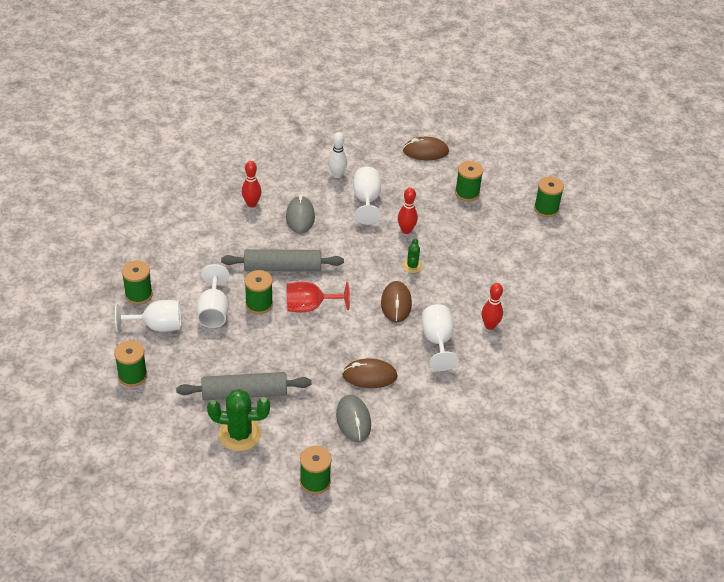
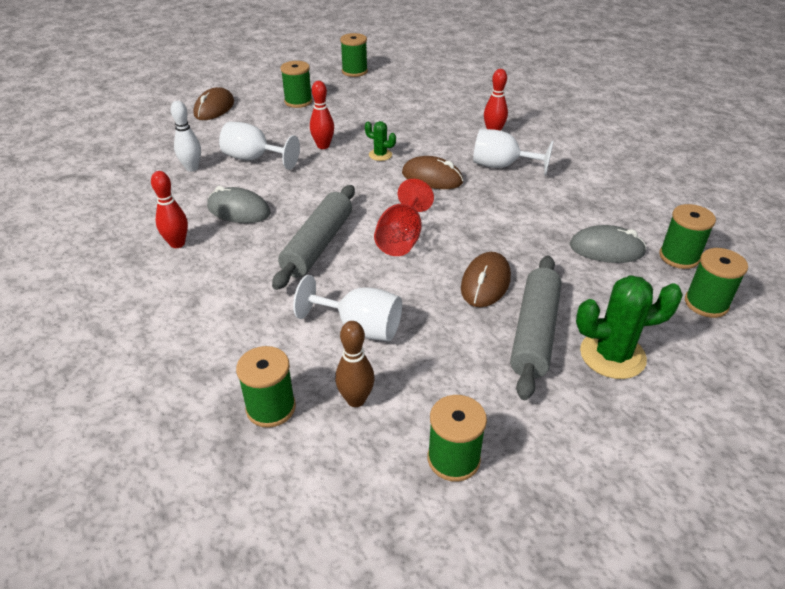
camera: 65 degrees left, 5 degrees down
(157, 326) = (356, 400): white goblet -> brown bowling pin
(239, 434) = (612, 355): green cactus -> green cactus turned 60 degrees clockwise
(259, 304) = (372, 280): green spool -> green spool (679, 257)
(369, 376) = (538, 221): brown mouse -> brown mouse (485, 283)

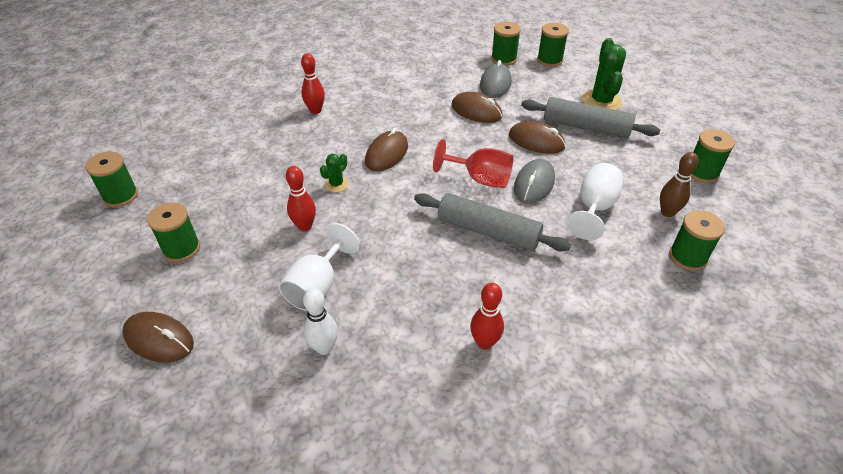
camera: 85 degrees left, 5 degrees up
(239, 210) = (425, 293): grey mouse -> grey mouse (534, 184)
(501, 166) = (375, 113): white goblet -> none
(534, 234) = (476, 111): none -> brown mouse

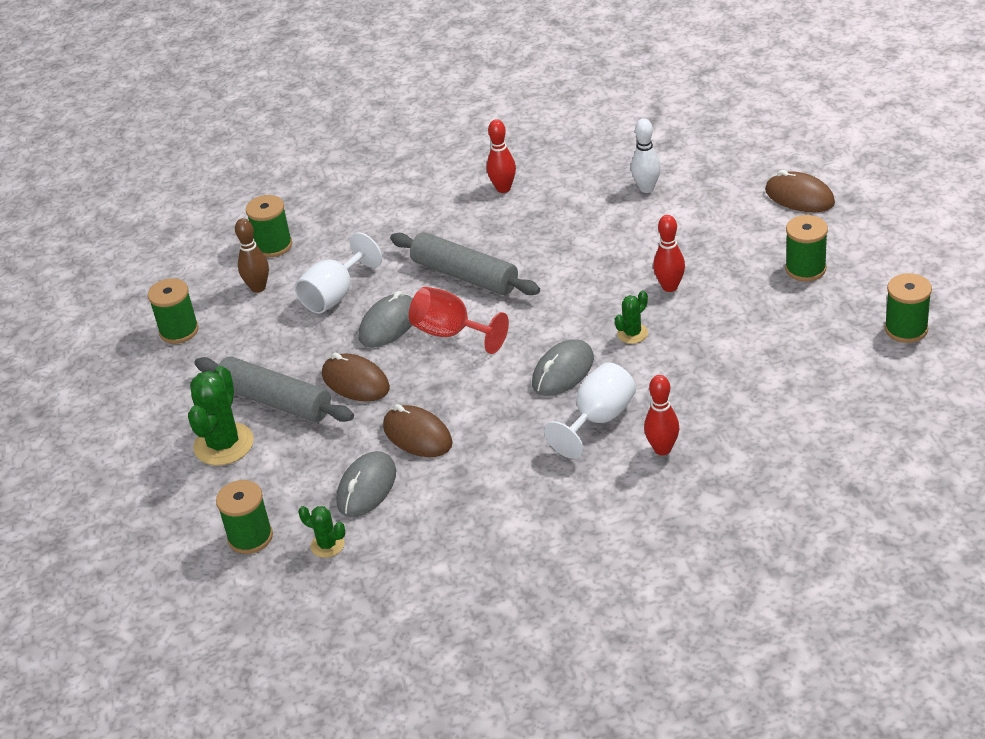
camera: 165 degrees left, 5 degrees down
(317, 286) = (654, 232): white goblet -> white goblet (598, 419)
(386, 154) = (563, 372): brown mouse -> grey mouse
(503, 59) = (327, 545): green spool -> green cactus

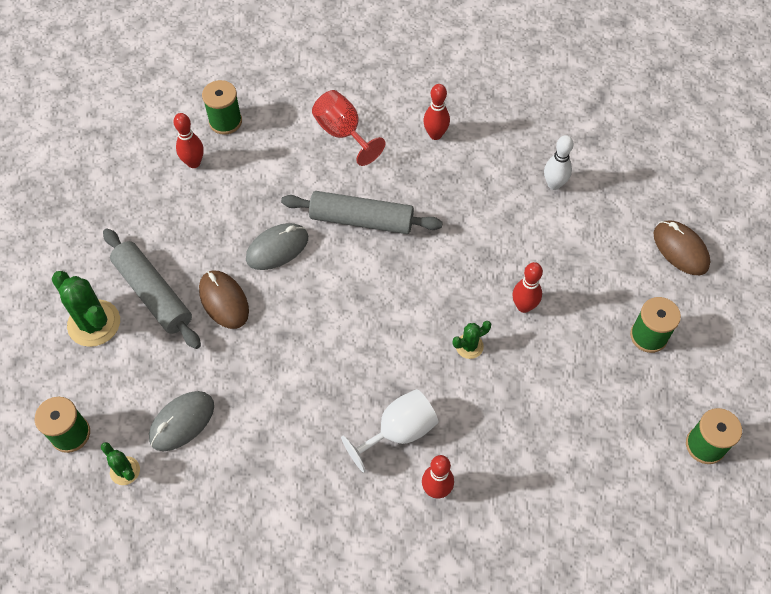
camera: 15 degrees right, 20 degrees up
(179, 331) = (113, 184): green spool -> none
(224, 444) = (94, 323): green cactus -> green cactus turned 75 degrees counterclockwise
(258, 287) = (194, 163): brown bowling pin -> red bowling pin
(335, 295) = (249, 197): white goblet -> none
(417, 435) = (246, 382): brown mouse -> none
(451, 333) = (322, 280): red goblet -> red goblet (343, 133)
(465, 275) = (361, 220): grey rolling pin -> grey rolling pin turned 45 degrees counterclockwise
(563, 372) = (393, 364): grey mouse -> none

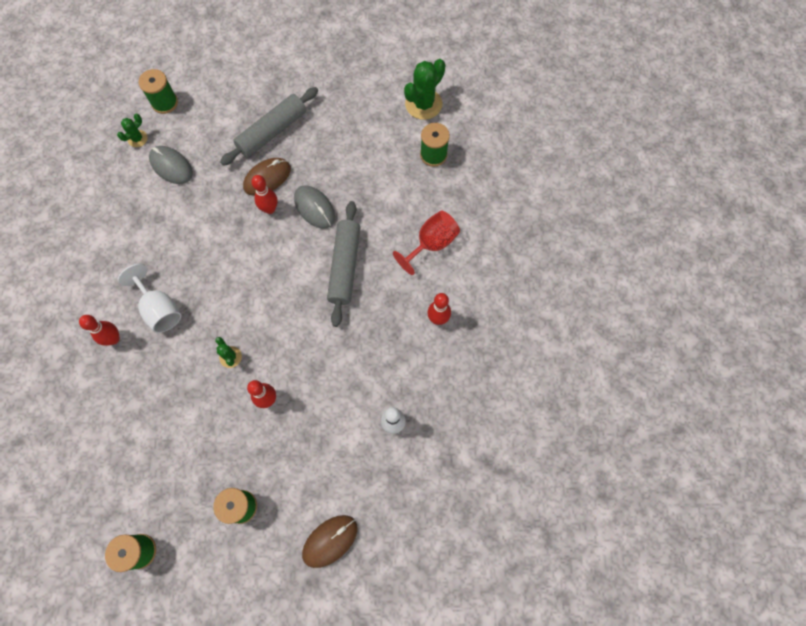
camera: 85 degrees right, 10 degrees up
(94, 323) = (247, 100): green cactus -> green cactus (423, 104)
(194, 163) = (390, 139): red bowling pin -> red bowling pin (269, 209)

